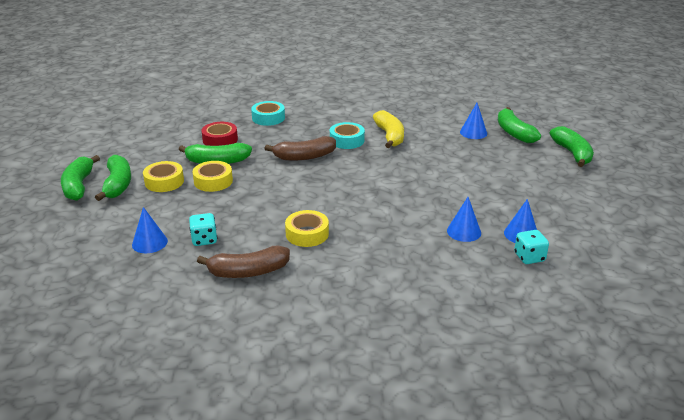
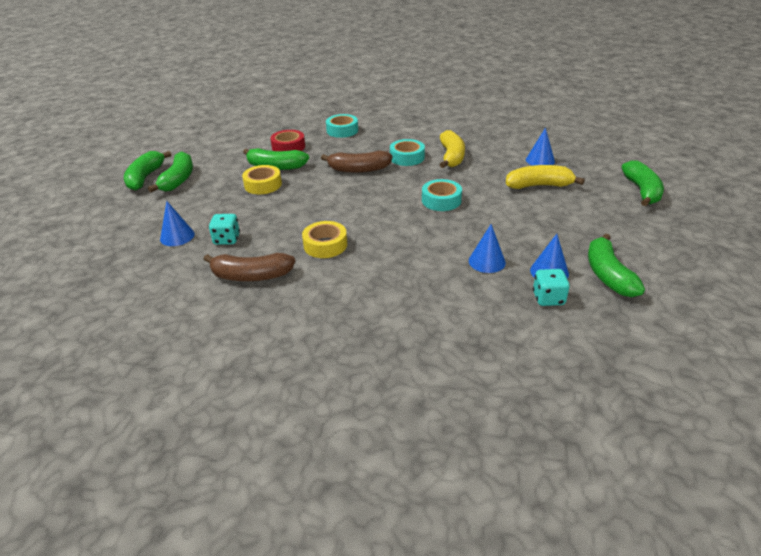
camera: 15 degrees right, 5 degrees up
(164, 182) = (219, 181): yellow tape -> none
(398, 179) = (441, 200): none -> turquoise tape
(482, 157) = (539, 185): none -> yellow banana
(514, 133) = (584, 164): green banana -> green banana (608, 275)

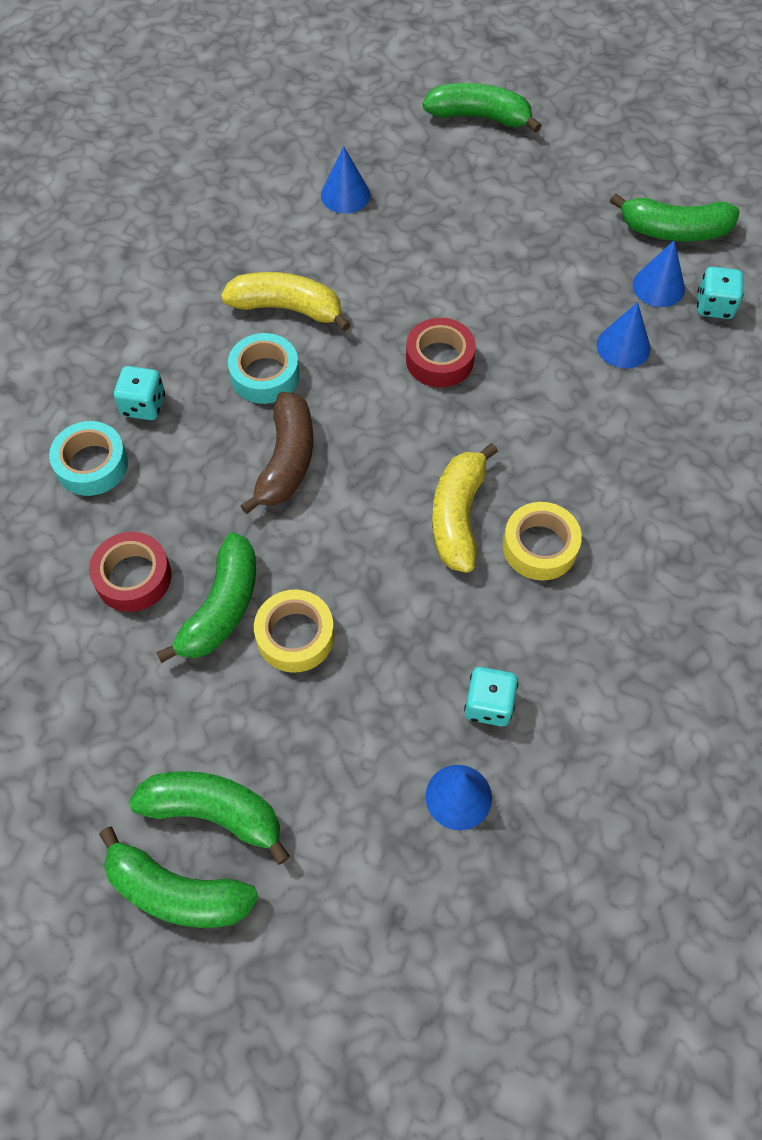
camera: 80 degrees left, 25 degrees up
(251, 276) = (609, 665): brown banana -> none
(377, 135) = (143, 405): none -> turquoise dice
(441, 200) = (439, 359): turquoise tape -> red tape
(539, 185) = (429, 223): yellow banana -> yellow banana (458, 516)

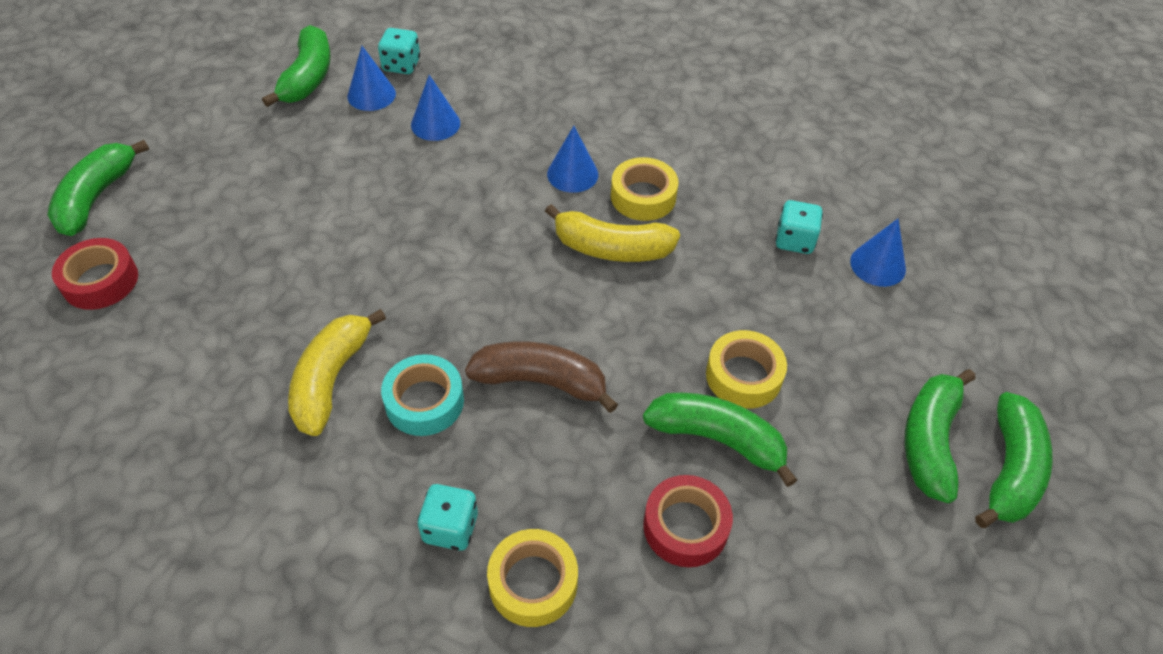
camera: 90 degrees left, 10 degrees down
(92, 464) = (533, 583): turquoise tape -> yellow tape
(345, 195) = (171, 321): blue cone -> blue cone (572, 174)
(439, 359) = (428, 251): red tape -> red tape (100, 281)

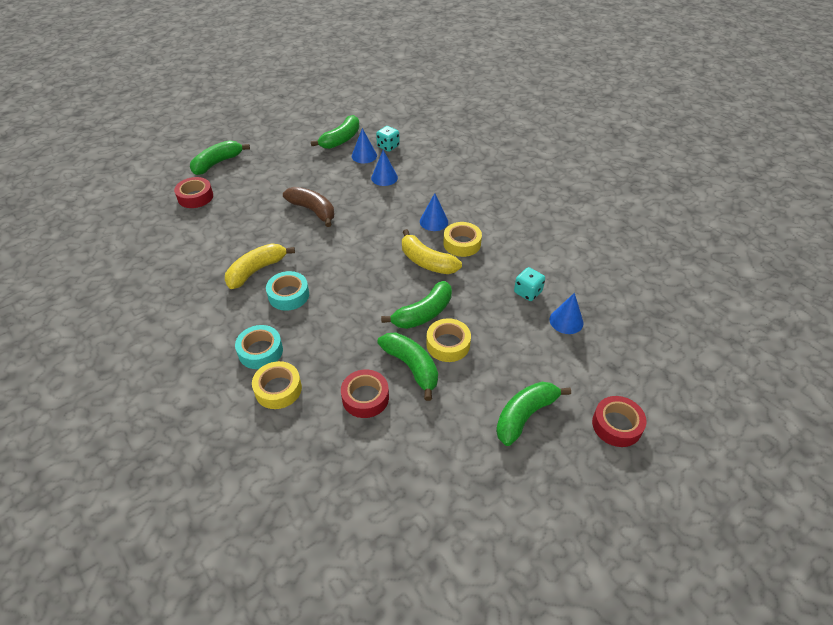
camera: 30 degrees right, 5 degrees down
(450, 528) = (260, 351): turquoise dice -> turquoise tape
(541, 382) = (347, 307): brown banana -> brown banana (313, 210)
(1009, 470) = (560, 449): green banana -> green banana (423, 313)
(1051, 397) = (616, 425): none -> red tape

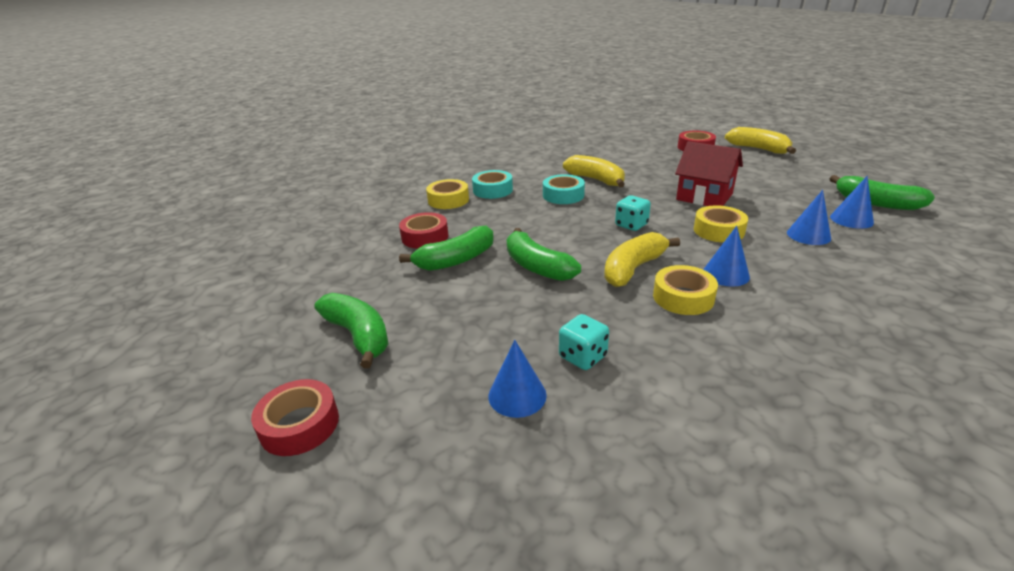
camera: 95 degrees right, 15 degrees down
(217, 163) = (758, 149): green banana -> yellow banana
(313, 210) = (704, 197): brown banana -> red house
(388, 146) = (896, 235): turquoise dice -> turquoise dice (631, 225)
(448, 344) = (484, 283): yellow tape -> yellow tape (718, 230)

